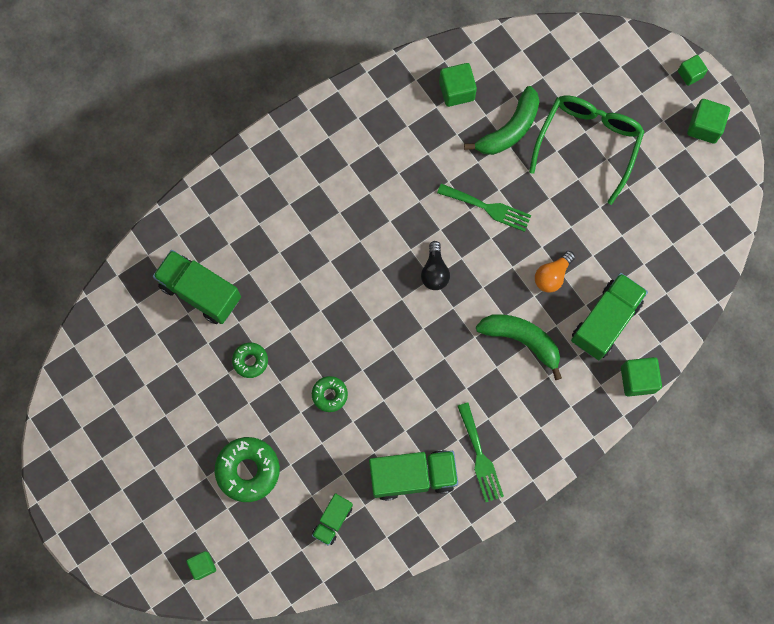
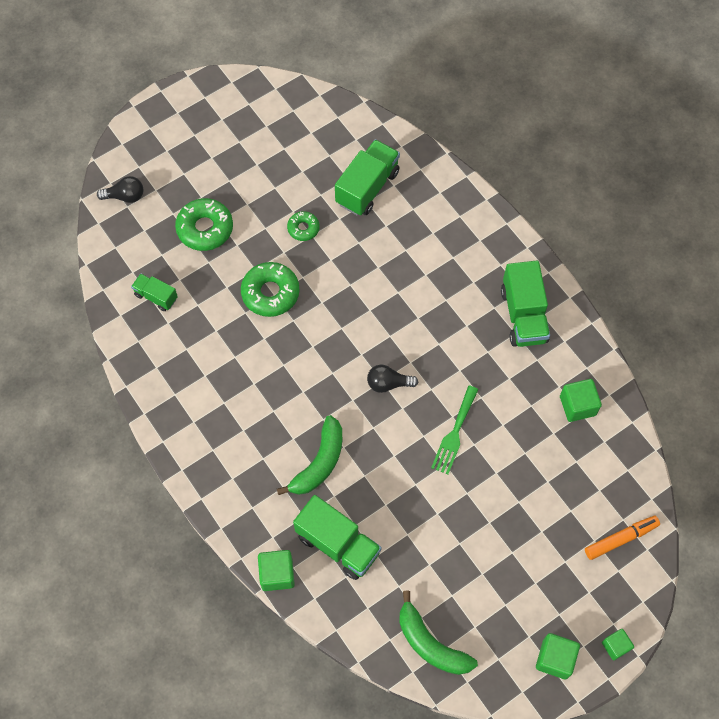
camera: 90 degrees right, 10 degrees down
(202, 566) = (125, 196): green cube -> black light bulb
(329, 395) = (270, 293): green donut -> green donut, size x1.76
(412, 476) = (192, 363): green truck -> green truck (523, 315)
(480, 456) = (207, 422): green fork -> none
(509, 129) = (539, 456): green banana -> green banana (430, 643)
(552, 276) = (385, 493): orange light bulb -> none
(588, 143) = (528, 534): green glasses -> none
(590, 62) = (620, 539): none -> orange marker

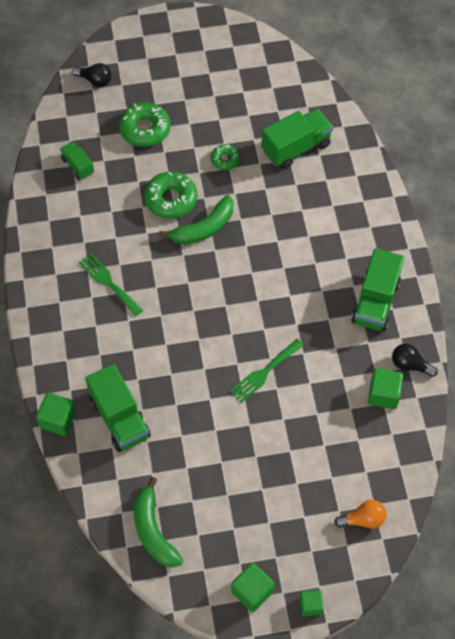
camera: 25 degrees right, 5 degrees down
(253, 407) = (108, 282): none -> green fork
(319, 463) = (139, 348): green banana -> green banana (204, 228)
(388, 383) = (230, 309): black light bulb -> black light bulb (410, 365)
(620, 539) = (363, 519): orange marker -> orange light bulb

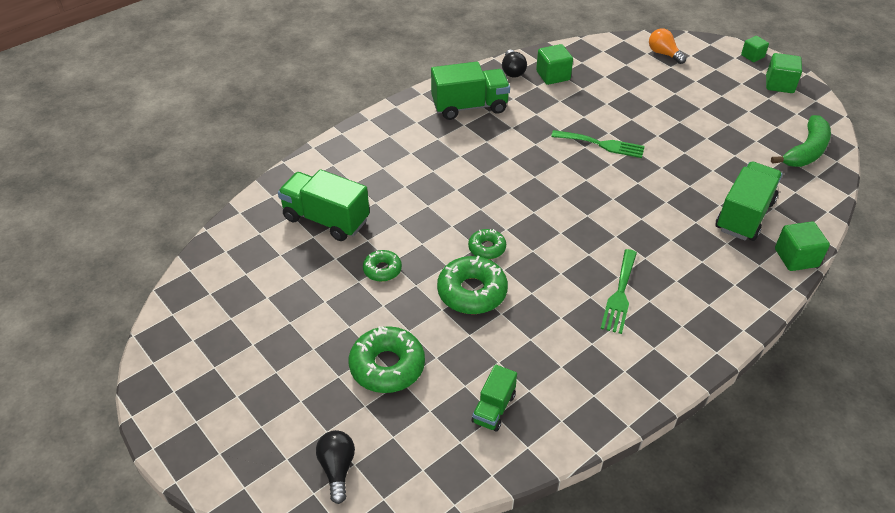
camera: 120 degrees left, 15 degrees down
(204, 228) = (487, 248): green banana -> green donut

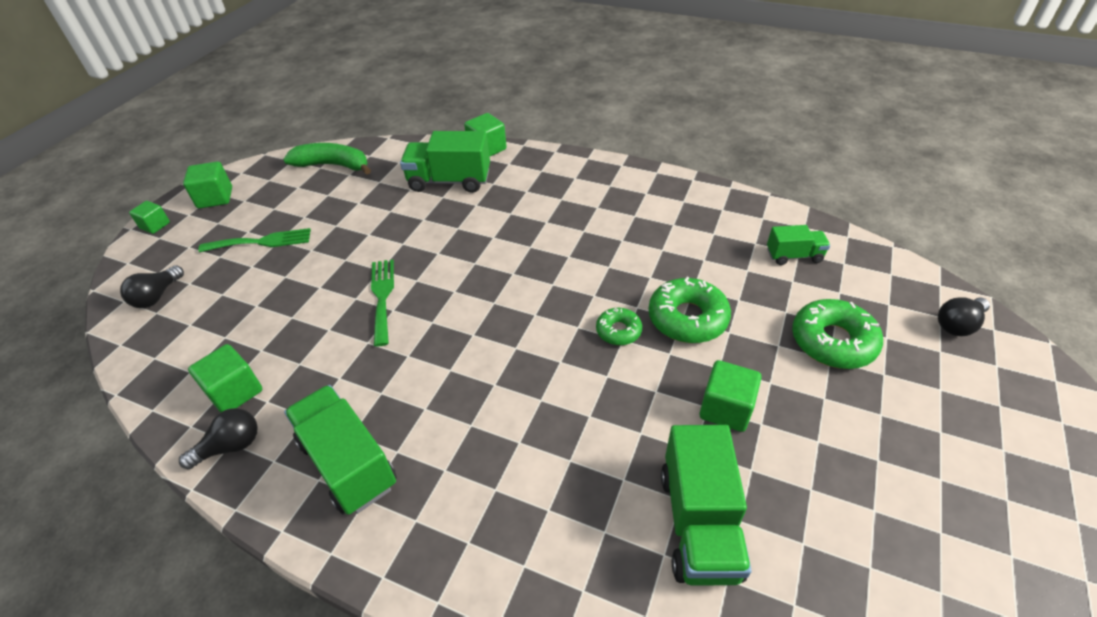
camera: 115 degrees left, 0 degrees up
(382, 270) = (725, 409): green donut -> green cube
(620, 294) = (604, 224): green fork -> green fork (261, 242)
(664, 54) = (157, 296): orange light bulb -> black light bulb

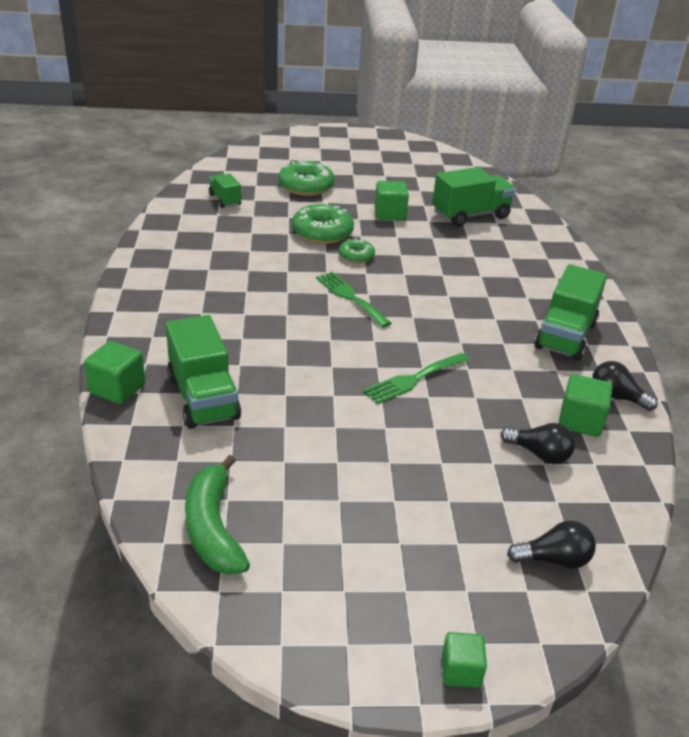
camera: 120 degrees left, 10 degrees down
(215, 198) = (359, 634): green cube -> none
(261, 242) = (407, 515): green fork -> green fork (350, 297)
(958, 325) = (262, 154): black light bulb -> black light bulb (539, 454)

